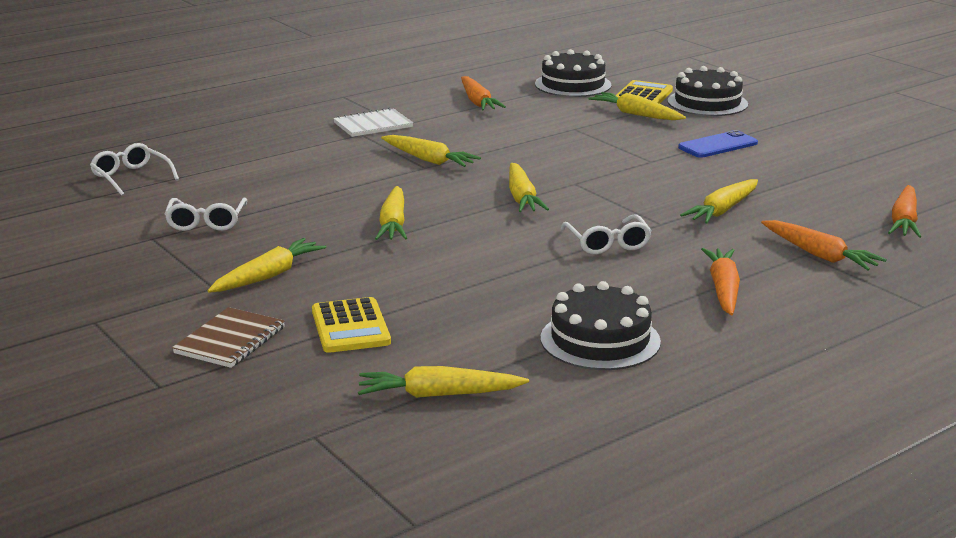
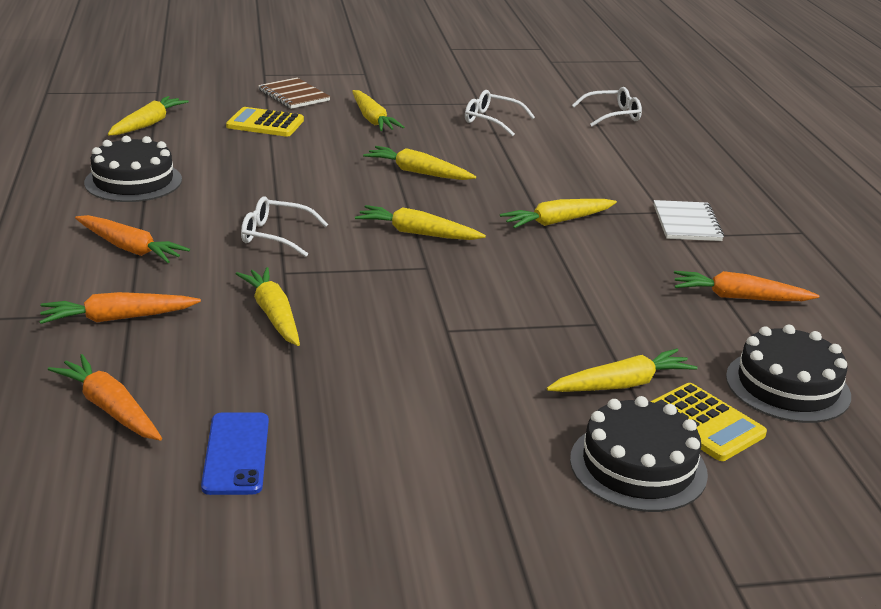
camera: 115 degrees right, 5 degrees up
(718, 145) = (457, 395): blue phone -> blue phone (236, 453)

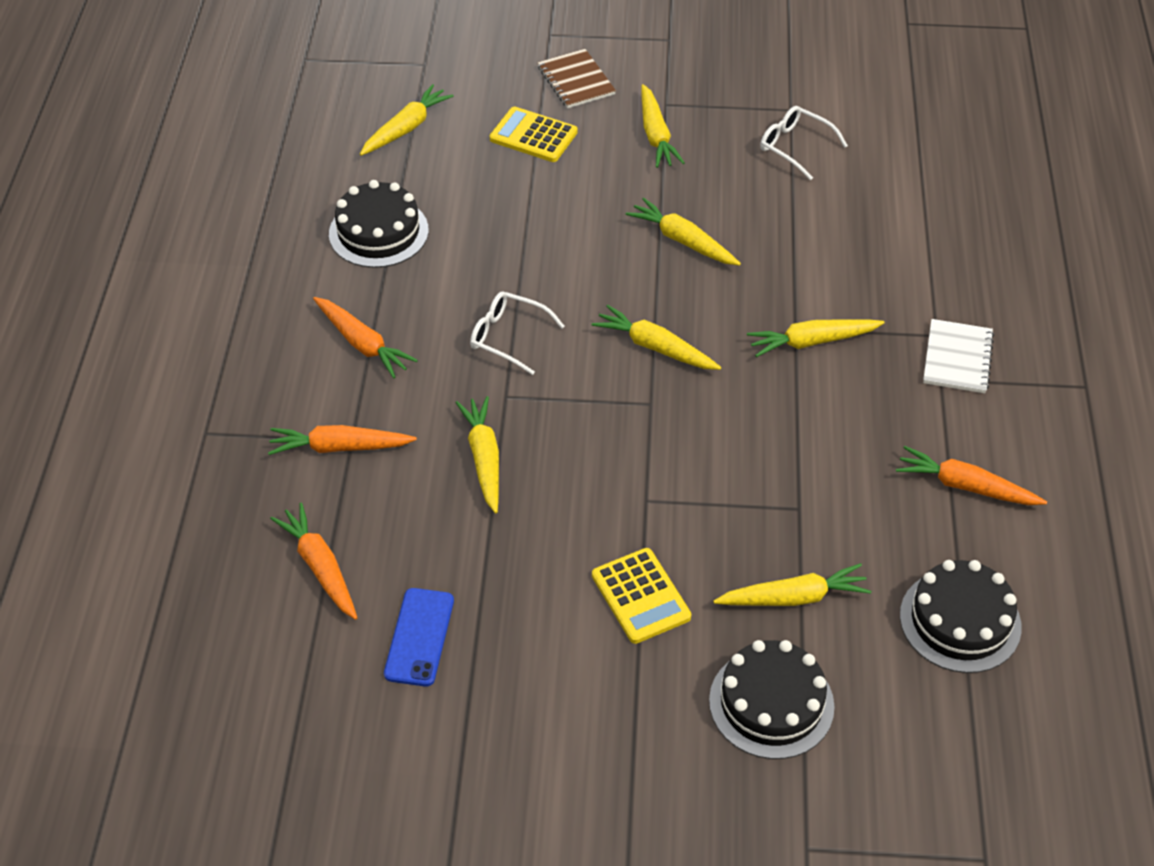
camera: 15 degrees right, 20 degrees up
(612, 115) = (945, 145): white glasses -> none
(703, 423) = (854, 658): yellow calculator -> yellow calculator (640, 596)

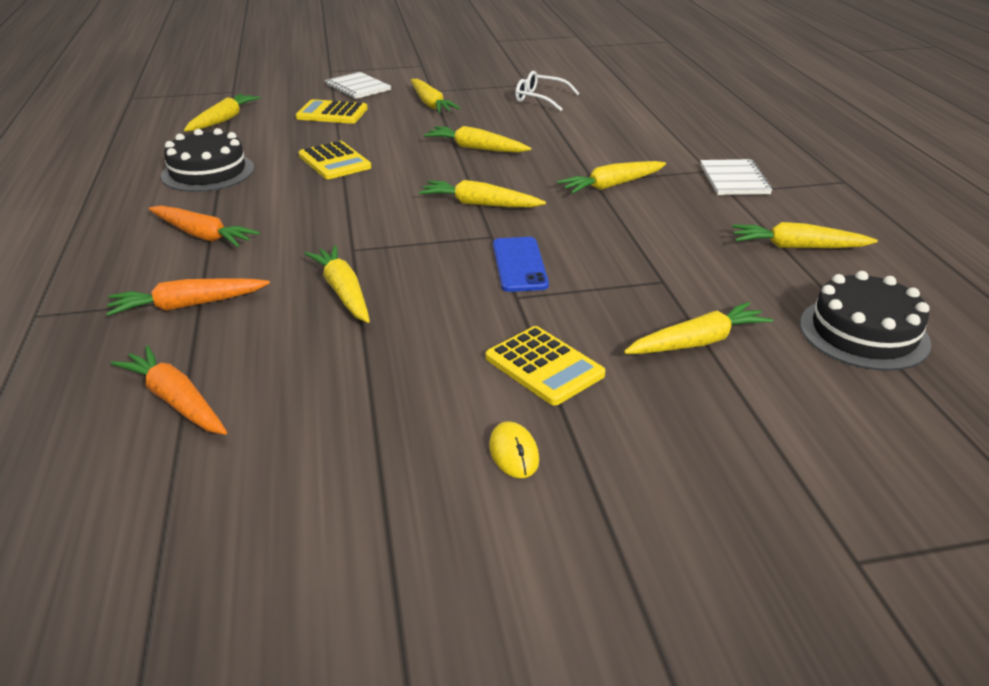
camera: 15 degrees left, 15 degrees down
(419, 637) = (307, 442): blue phone -> blue phone (519, 265)
(509, 337) = (344, 214): white glasses -> none
(517, 238) = (334, 161): none -> yellow calculator
(576, 81) = (357, 87): brown notebook -> white notebook
(582, 686) = (514, 453): none -> yellow mouse
(771, 703) = (728, 429): black cake -> none
(966, 486) = (798, 247): orange carrot -> yellow carrot

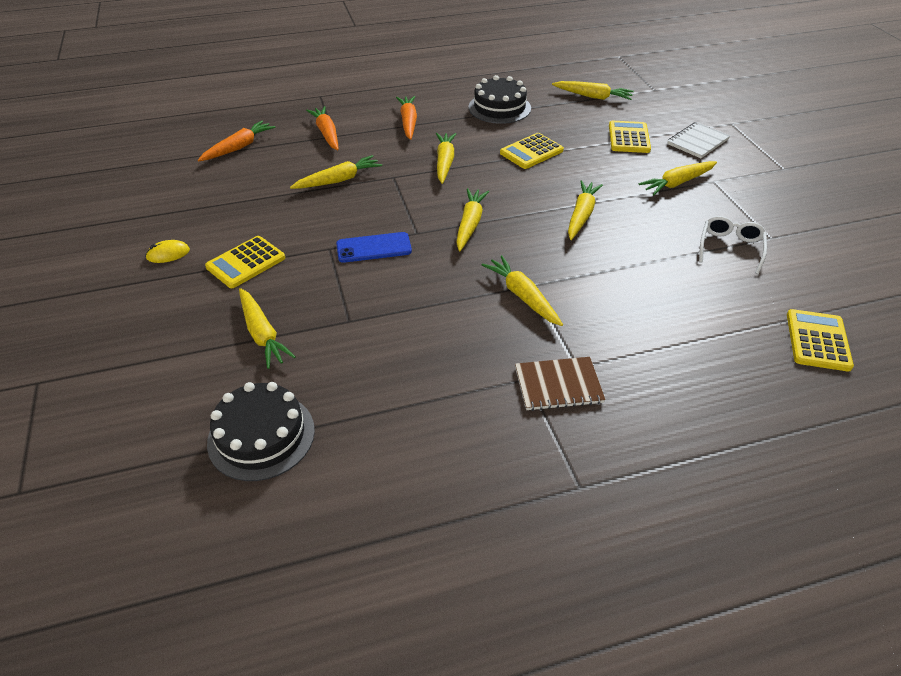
camera: 85 degrees right, 10 degrees up
(202, 235) = (408, 122): orange carrot -> orange carrot turned 150 degrees clockwise
(658, 90) = (818, 341): none -> yellow calculator
(734, 179) = (558, 385): white notebook -> brown notebook
(798, 247) = (411, 415): yellow carrot -> yellow carrot (444, 162)

